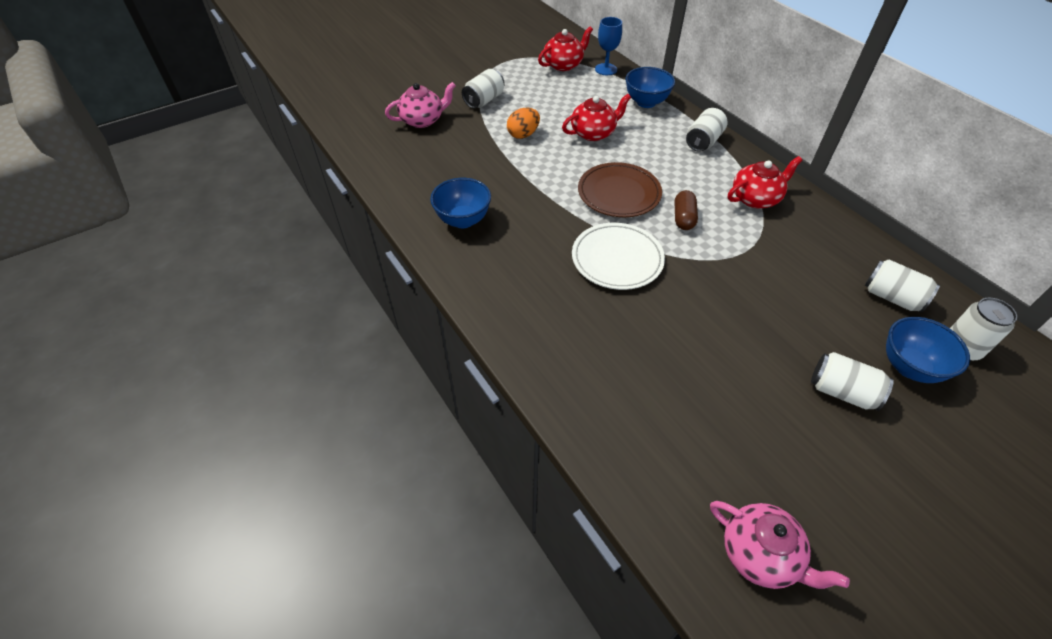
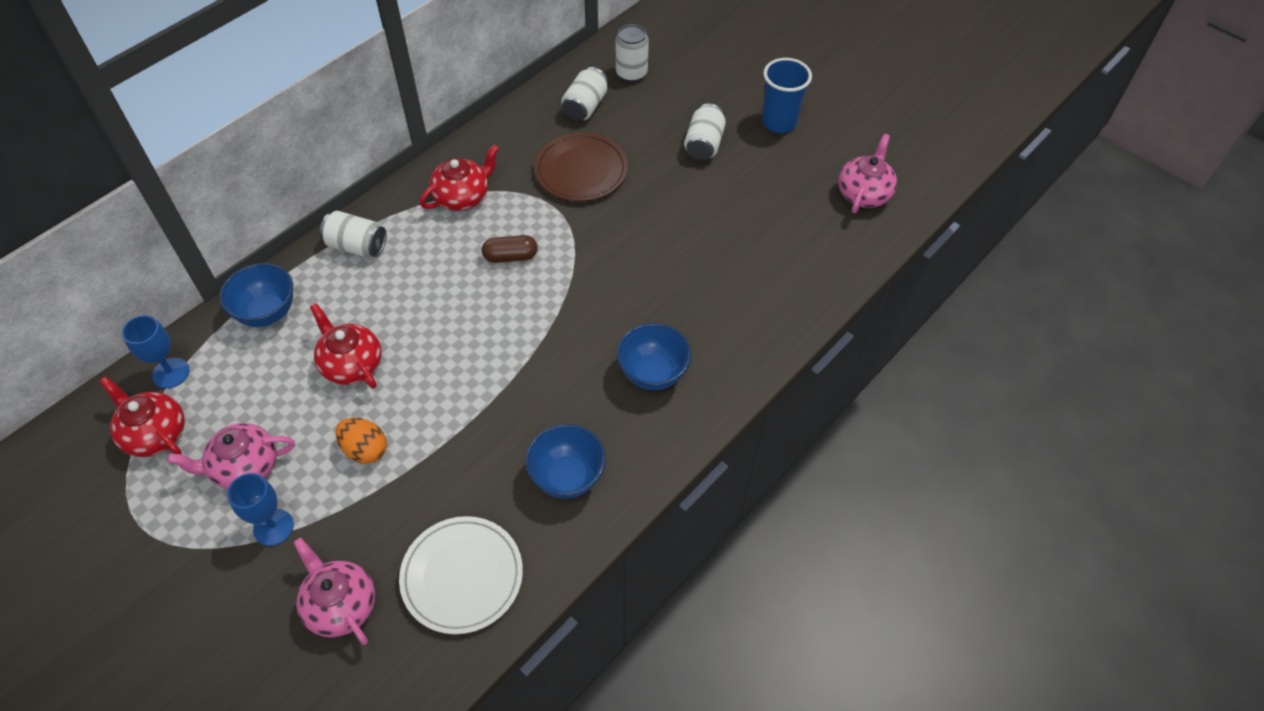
camera: 105 degrees left, 5 degrees up
(484, 100) = (273, 527): white can -> blue goblet
(529, 92) = (244, 467): none -> pink teapot
(617, 259) = (593, 309): white plate -> white plate (462, 576)
(619, 193) = (479, 320): brown plate -> brown plate (581, 171)
(756, 198) = (462, 196): red teapot -> red teapot turned 90 degrees clockwise
(895, 488) = (779, 122): none -> blue cup
(909, 367) = (663, 104): blue bowl -> blue bowl (652, 373)

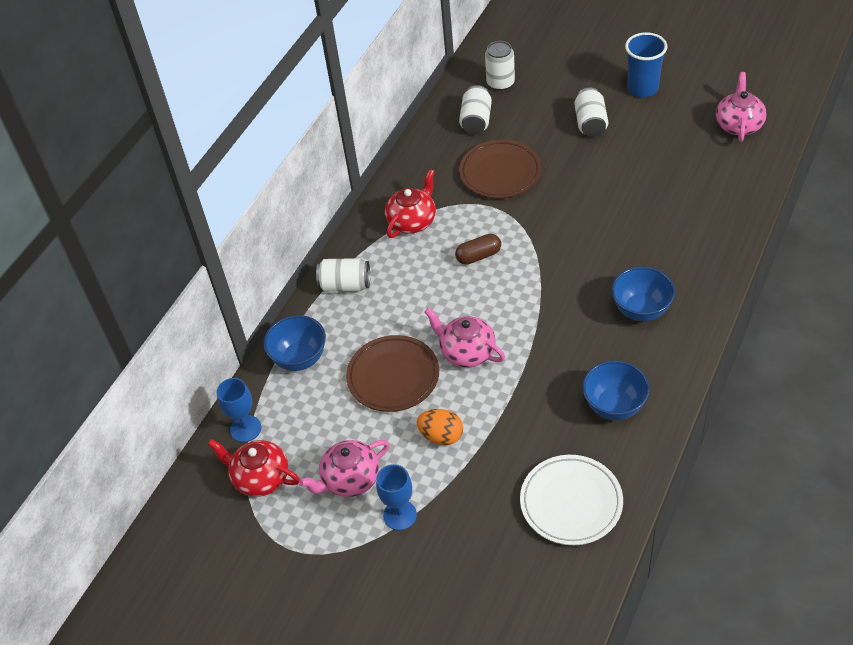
camera: 10 degrees left, 5 degrees down
(340, 605) = (486, 553): pink teapot -> pink teapot (466, 352)
(351, 364) = (393, 376): red teapot -> brown plate

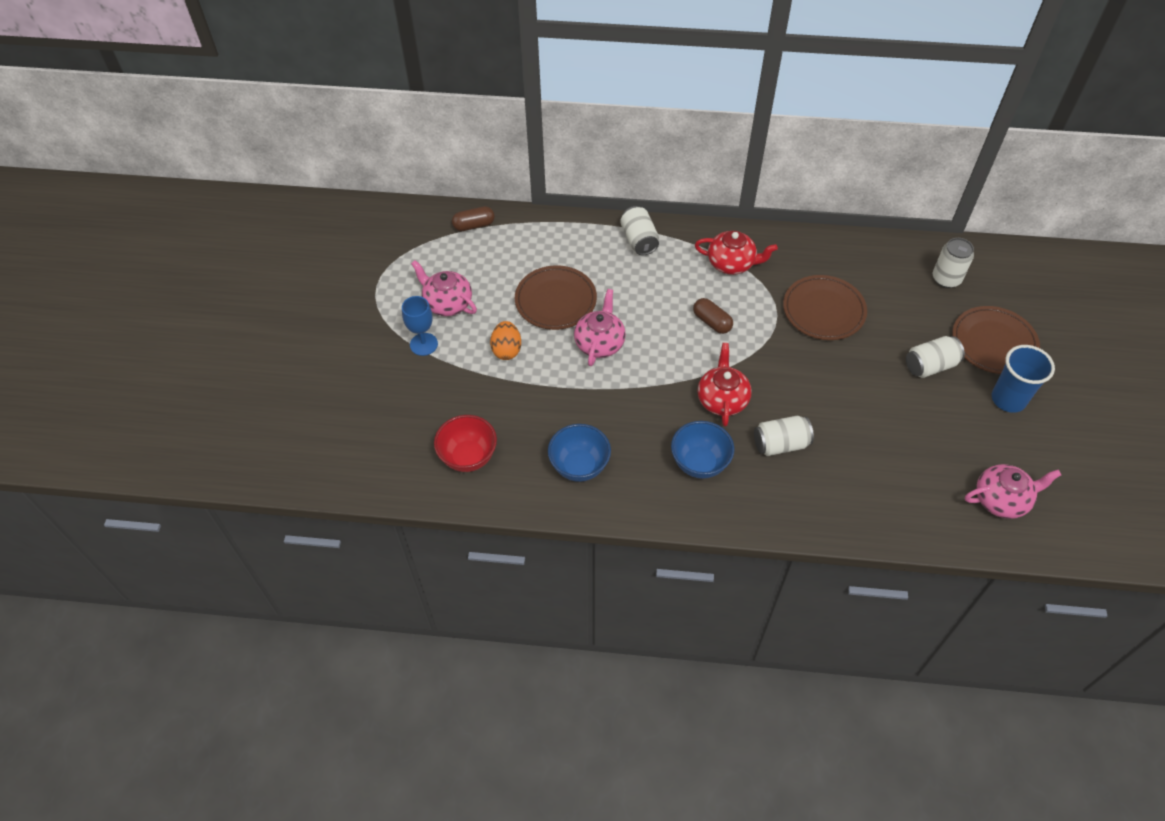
camera: 65 degrees right, 5 degrees up
(245, 428) = (474, 225): blue goblet -> brown capsule
(260, 477) = (432, 248): red teapot -> red teapot (722, 399)
(299, 358) = (551, 235): blue bowl -> none
(476, 120) = (883, 274): white can -> white can (780, 444)
(571, 502) = (468, 457): white plate -> red bowl
(582, 78) = (993, 343): none -> brown plate

